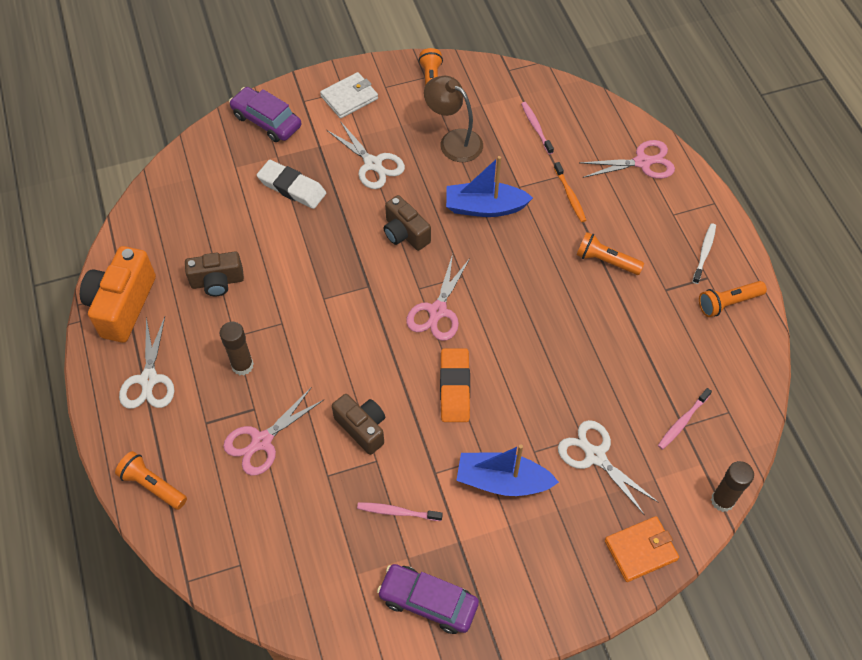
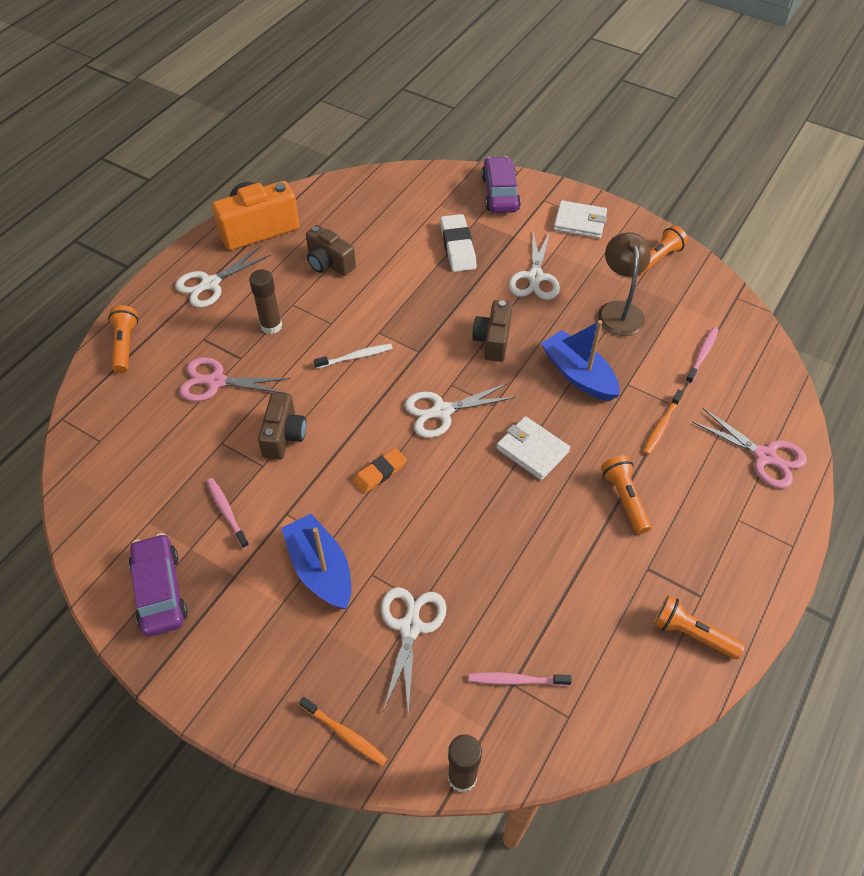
camera: 50 degrees right, 5 degrees down
(437, 311) = (442, 411): pink scissors -> white scissors
(455, 387) = (380, 473): orange eraser -> orange eraser, size x0.66
(521, 282) = (532, 450): none -> white wallet
(640, 550) = (344, 733): orange wallet -> orange toothbrush
(704, 253) = (725, 574): white toothbrush -> white toothbrush (355, 357)

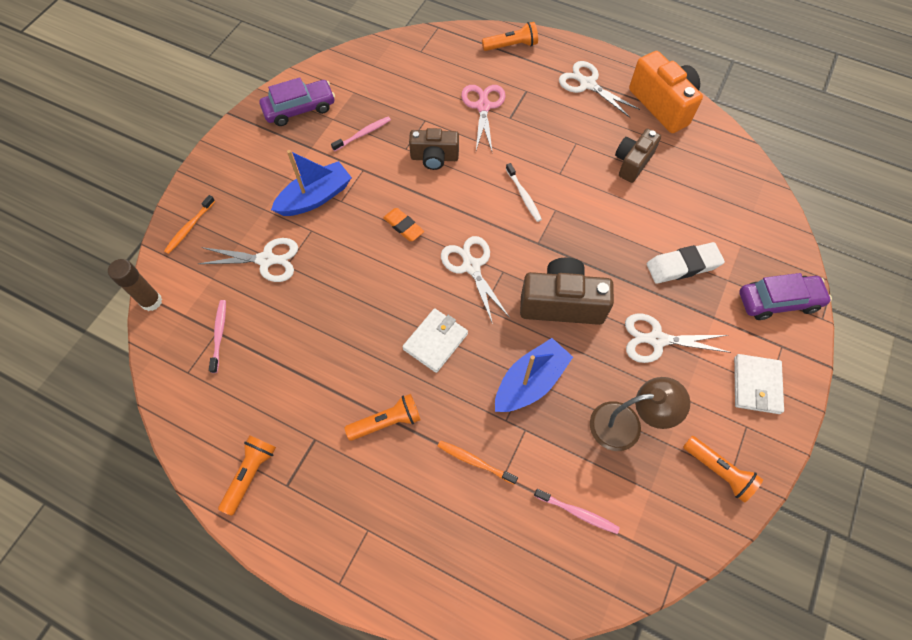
camera: 85 degrees right, 10 degrees up
(271, 326) = (548, 132): brown glue stick -> none
(493, 340) = (561, 303): brown camera -> brown camera, size x1.55
(765, 456) = (445, 568): pink scissors -> none

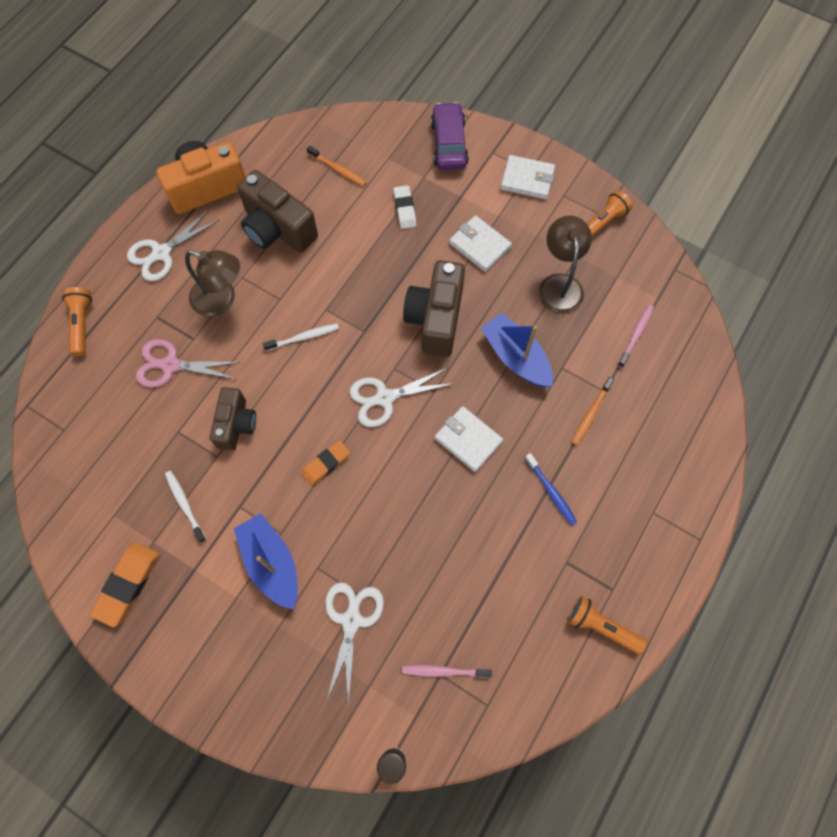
camera: 85 degrees left, 5 degrees up
(189, 227) = (293, 721): orange toothbrush -> orange toothbrush (338, 169)
(300, 109) = (127, 584): purple car -> orange eraser
(363, 134) = (185, 505): pink toothbrush -> white toothbrush
(386, 422) = (551, 491): orange flashlight -> blue toothbrush
(550, 131) = (221, 300): none -> brown lamp
(632, 163) = (277, 229): brown camera -> brown camera, size x1.55
(657, 340) = (479, 245): white scissors -> white wallet
(683, 266) = (405, 209): white eraser -> white eraser, size x0.66

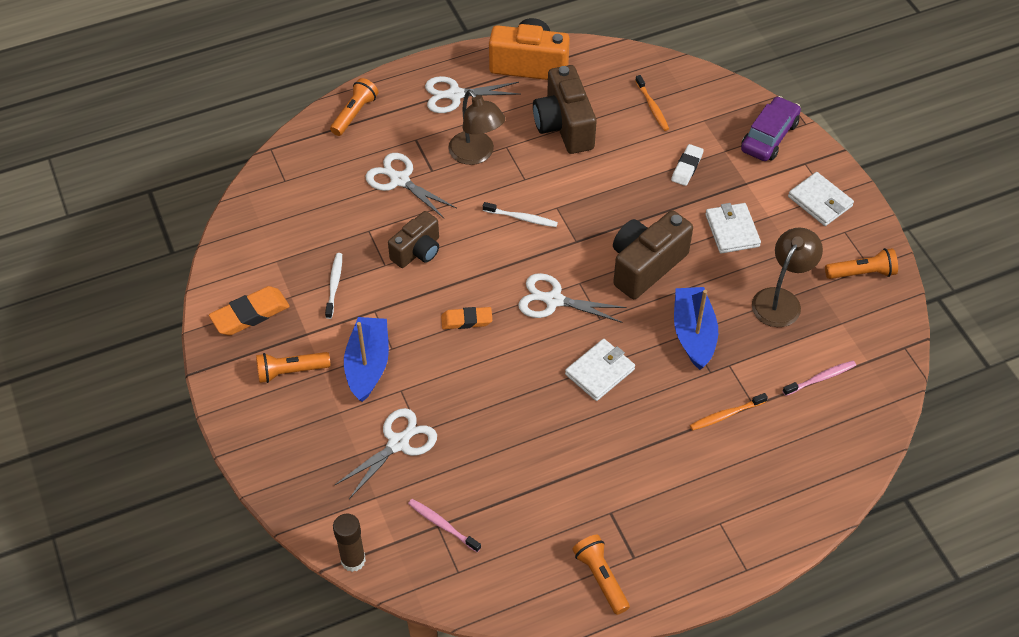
camera: 35 degrees right, 15 degrees down
(171, 365) = (400, 180): pink scissors -> white scissors
(207, 616) = (291, 371): none -> orange flashlight
(468, 440) = (599, 372): white wallet -> white wallet turned 60 degrees clockwise
(551, 491) = (640, 452): blue toothbrush -> none

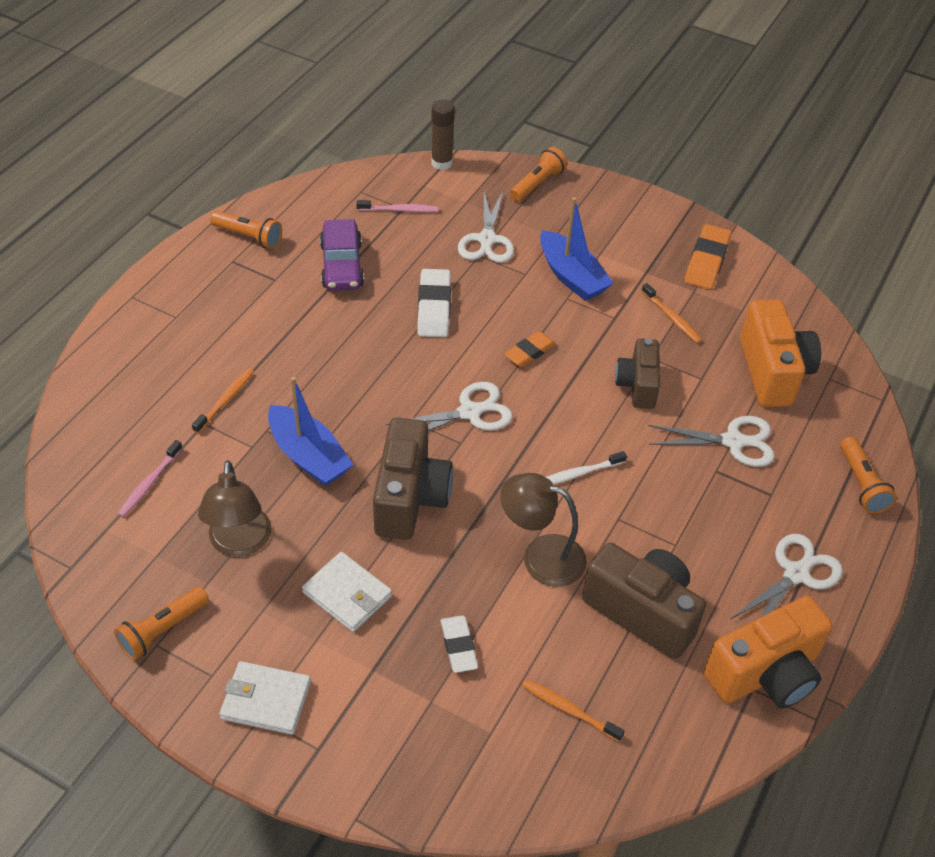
camera: 140 degrees right, 5 degrees down
(291, 371) = (624, 241): orange flashlight -> orange flashlight (537, 184)
(315, 206) = (772, 372): none -> orange camera
(334, 285) = (671, 318): white toothbrush -> orange toothbrush
(476, 154) = (694, 515): brown lamp -> brown lamp (541, 556)
(502, 402) = (434, 307): none -> white eraser
(599, 372) = (371, 374): white wallet -> none
(769, 136) = (390, 762): purple car -> purple car (341, 265)

